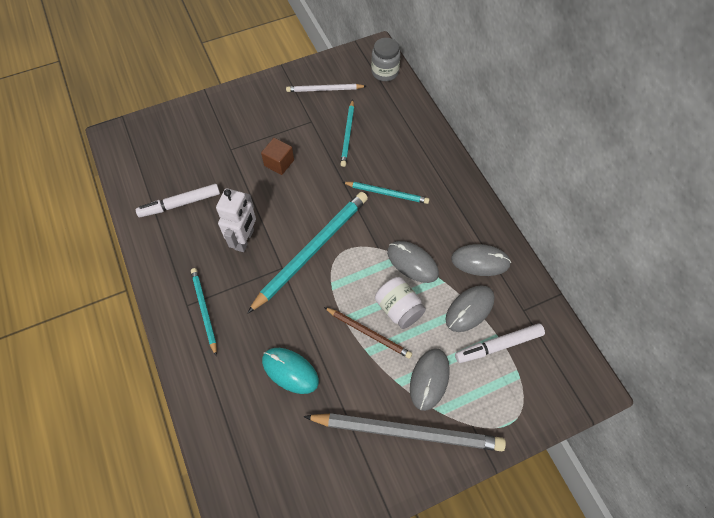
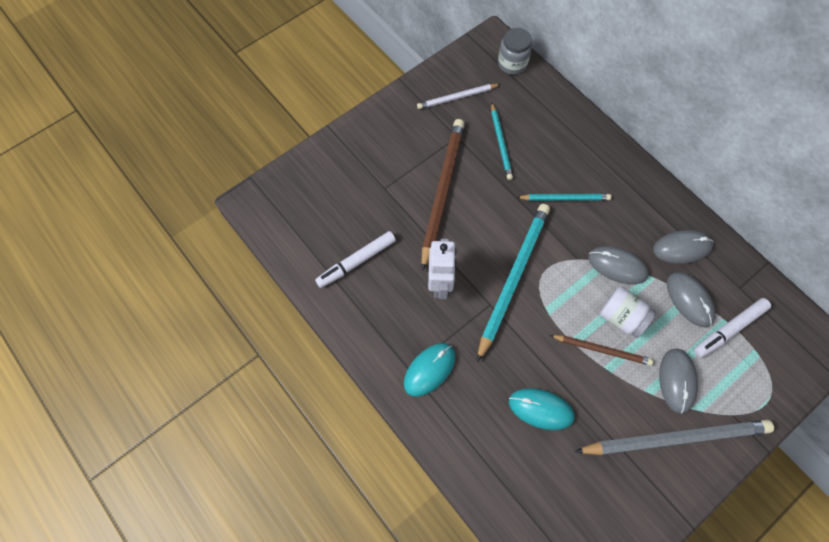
camera: 15 degrees left, 5 degrees up
(204, 310) = (429, 370): turquoise pencil -> turquoise mouse
(279, 163) = (442, 191): brown cube -> brown pencil
(469, 309) = (689, 300): grey mouse -> grey mouse turned 60 degrees counterclockwise

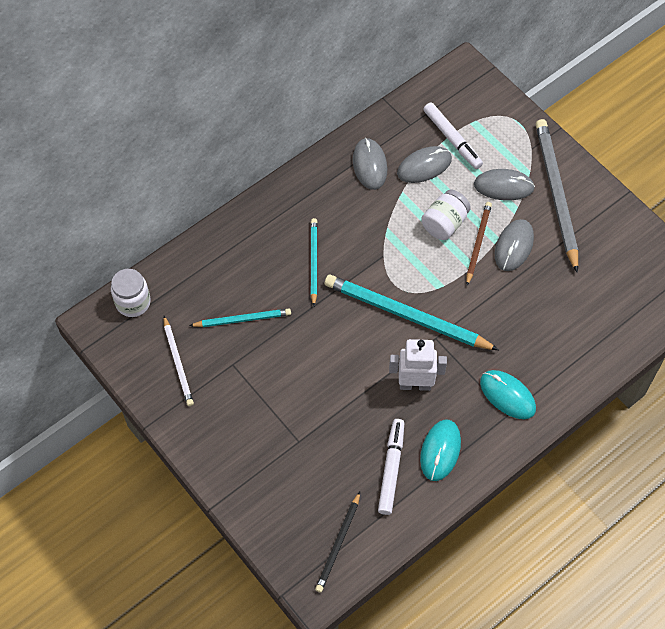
camera: 90 degrees left, 5 degrees down
(290, 219) = (338, 544): none -> black pencil
(356, 262) = (391, 469): white marker -> white marker turned 135 degrees counterclockwise
(442, 191) = (304, 381): brown pencil -> none
(512, 63) = (133, 302): grey jar -> white jar
(541, 409) = (539, 299): turquoise mouse -> turquoise mouse (440, 451)
(617, 266) = (390, 222): grey mouse -> grey mouse (514, 246)

